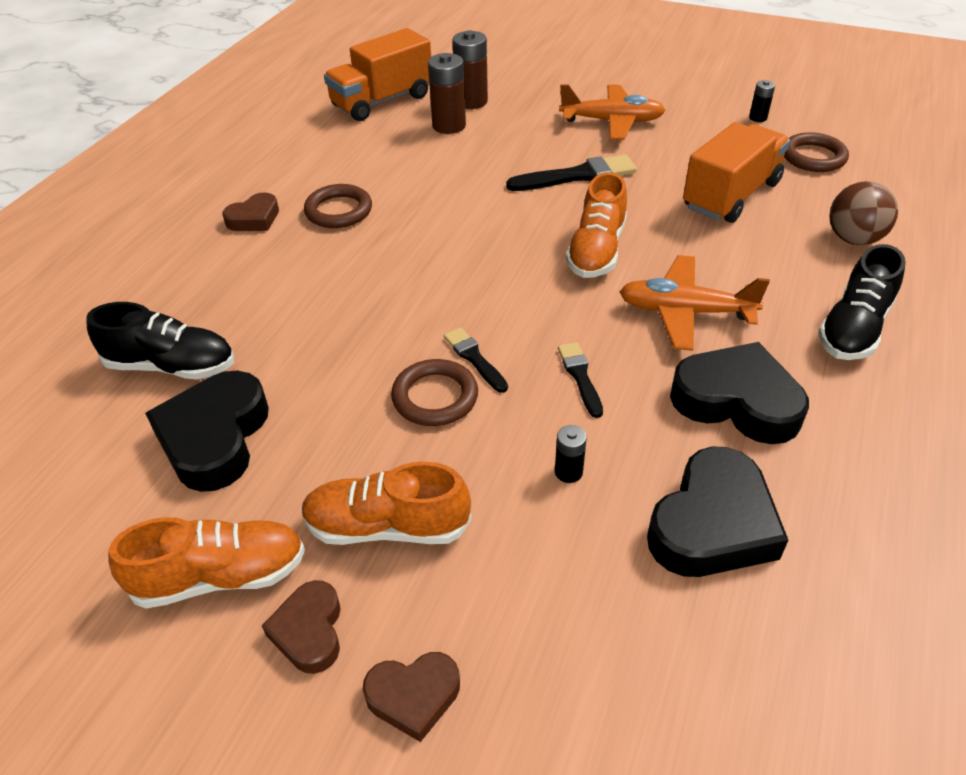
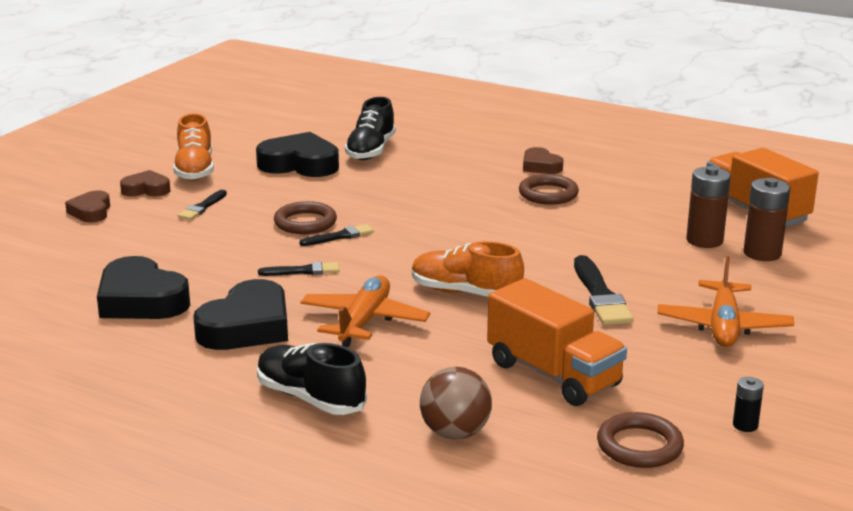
camera: 95 degrees right, 20 degrees down
(387, 527) = (202, 207): orange shoe -> black brush
(568, 472) = (213, 259): black battery -> none

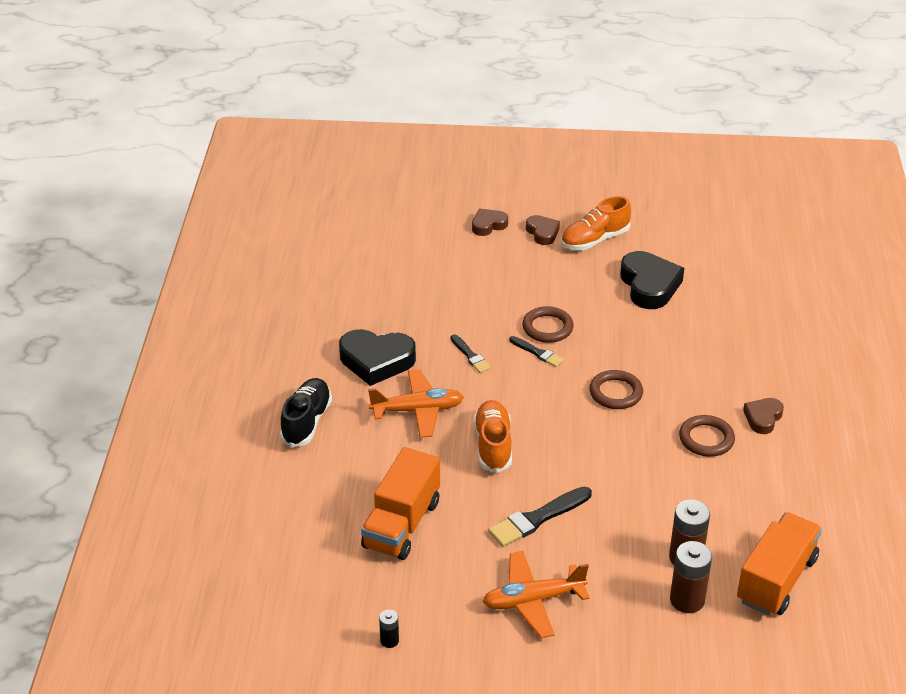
camera: 65 degrees right, 15 degrees up
(141, 300) = (381, 302): black heart -> none
(202, 207) = (534, 270): black brush -> none
(371, 150) = (709, 312): black shoe -> none
(455, 433) = (302, 499): brown ball -> none
(639, 446) = (333, 591): brown ring -> brown ring (615, 393)

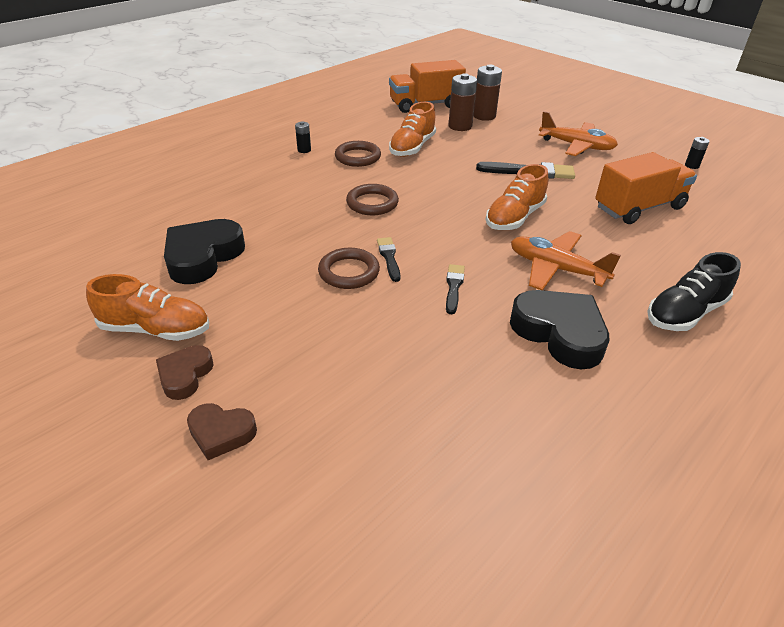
camera: 140 degrees left, 0 degrees up
(681, 486) = (412, 147): none -> orange shoe
(763, 418) = (304, 150): brown heart -> black battery

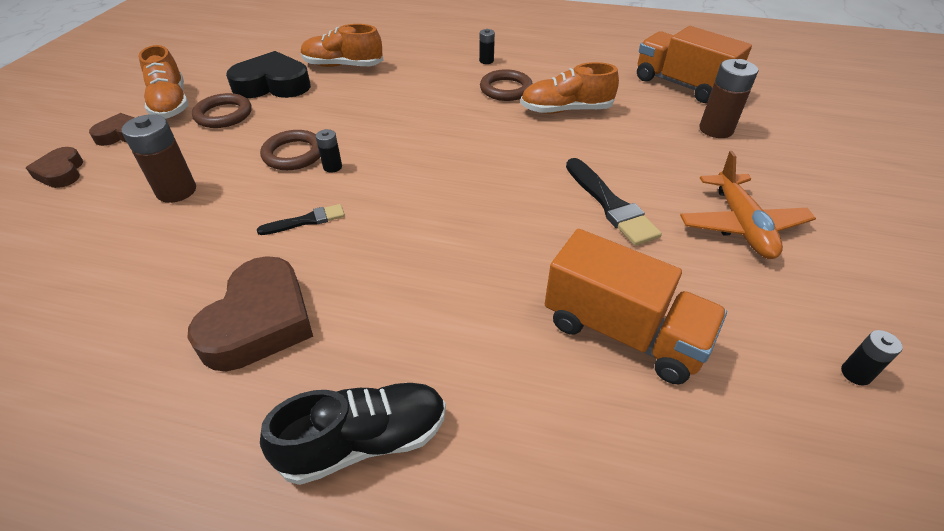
camera: 60 degrees right, 5 degrees up
(372, 203) = (423, 126): brown ring -> brown ring (223, 115)
(389, 257) = (332, 167): black brush -> black battery
(460, 126) = (661, 122): brown battery -> brown battery (176, 191)
(514, 217) = (482, 223): orange shoe -> orange shoe (343, 66)
(556, 269) = (391, 286): orange plane -> none
(559, 333) = (260, 321): black heart -> brown heart
(685, 313) = (365, 441): black shoe -> black shoe turned 135 degrees clockwise

